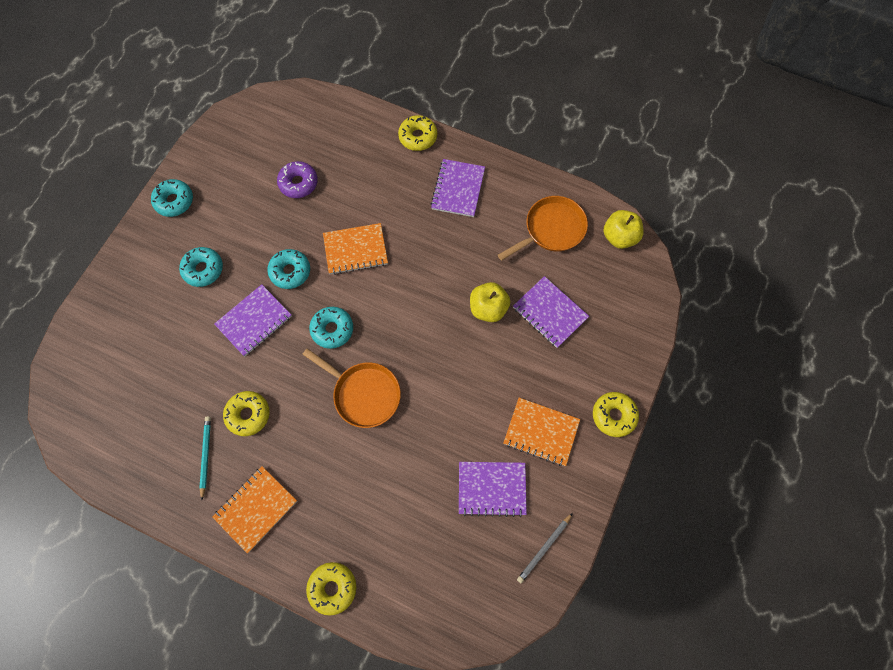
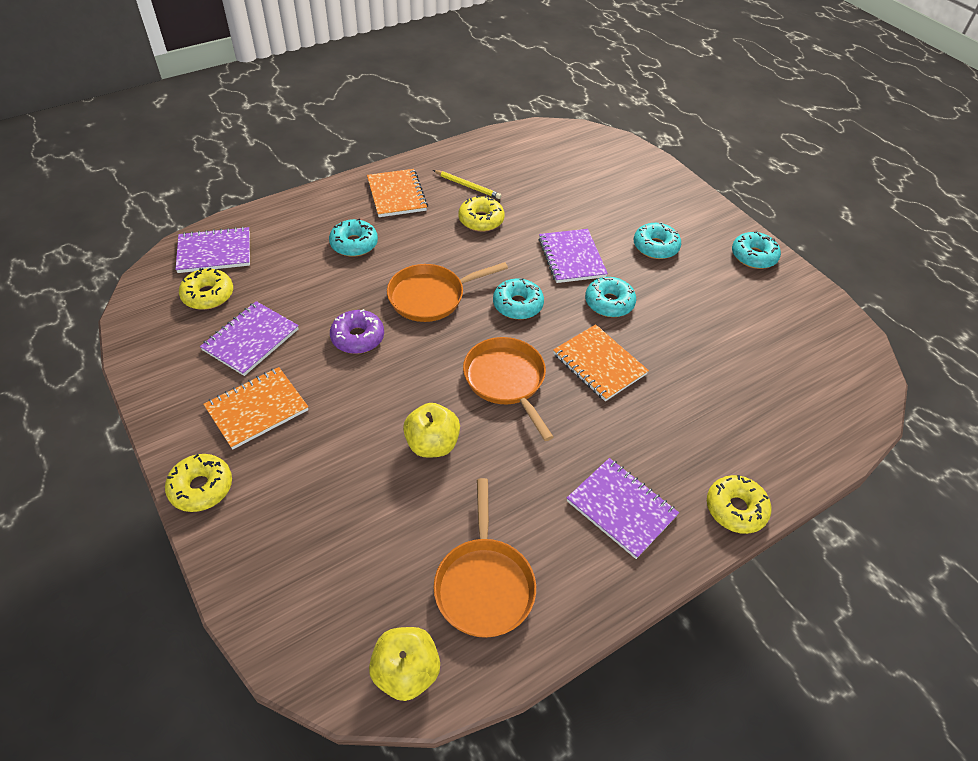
camera: 120 degrees right, 20 degrees down
(206, 456) = (467, 186): turquoise pencil -> yellow pencil
(298, 183) = (723, 356): purple donut -> purple donut (358, 337)
(332, 588) = (291, 208): yellow donut -> yellow donut (208, 295)
(343, 495) = (354, 244): none -> turquoise donut
(355, 250) = (599, 364): orange notebook -> orange notebook turned 60 degrees counterclockwise
(408, 296) = (506, 381): none -> orange pan
(544, 548) = (160, 347): grey pencil -> none
(549, 313) = (373, 504): purple notebook -> purple notebook (214, 252)

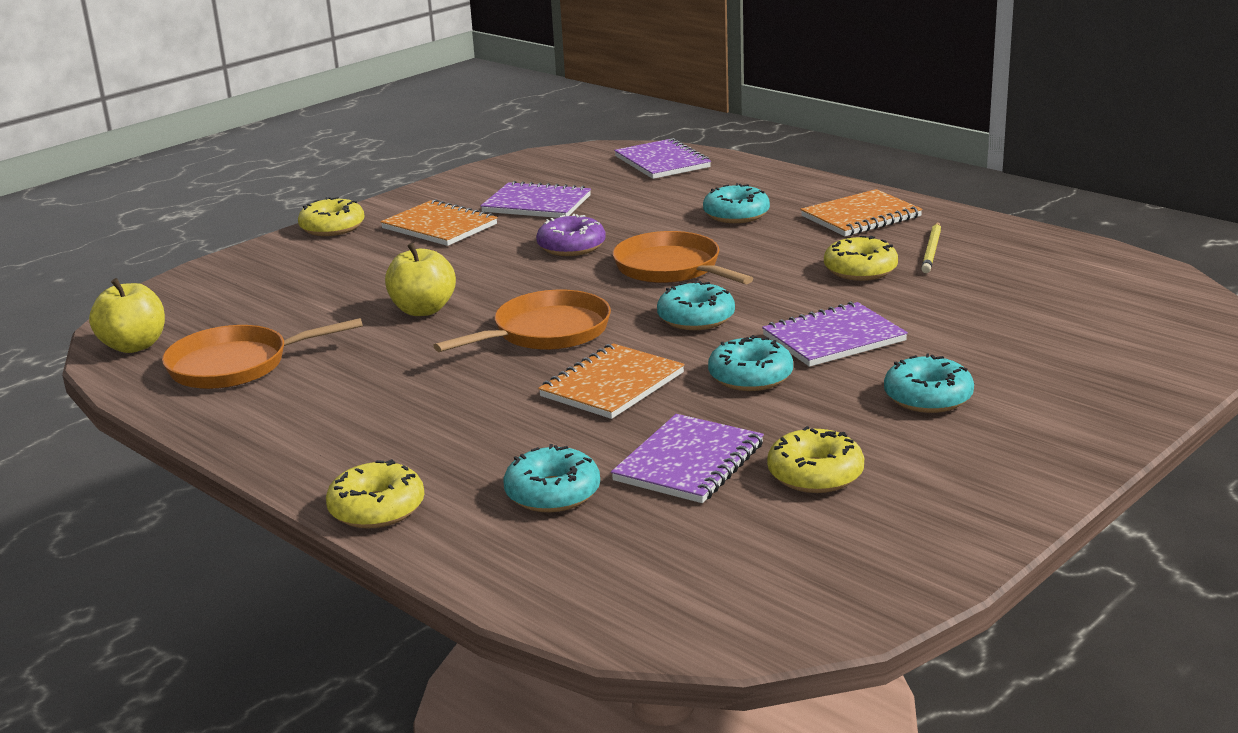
camera: 80 degrees right, 25 degrees down
(208, 295) = (592, 174): yellow donut -> yellow donut (815, 474)
(621, 508) = (357, 428): purple notebook -> purple notebook (689, 462)
(753, 256) = (995, 490): turquoise donut -> turquoise donut (553, 493)

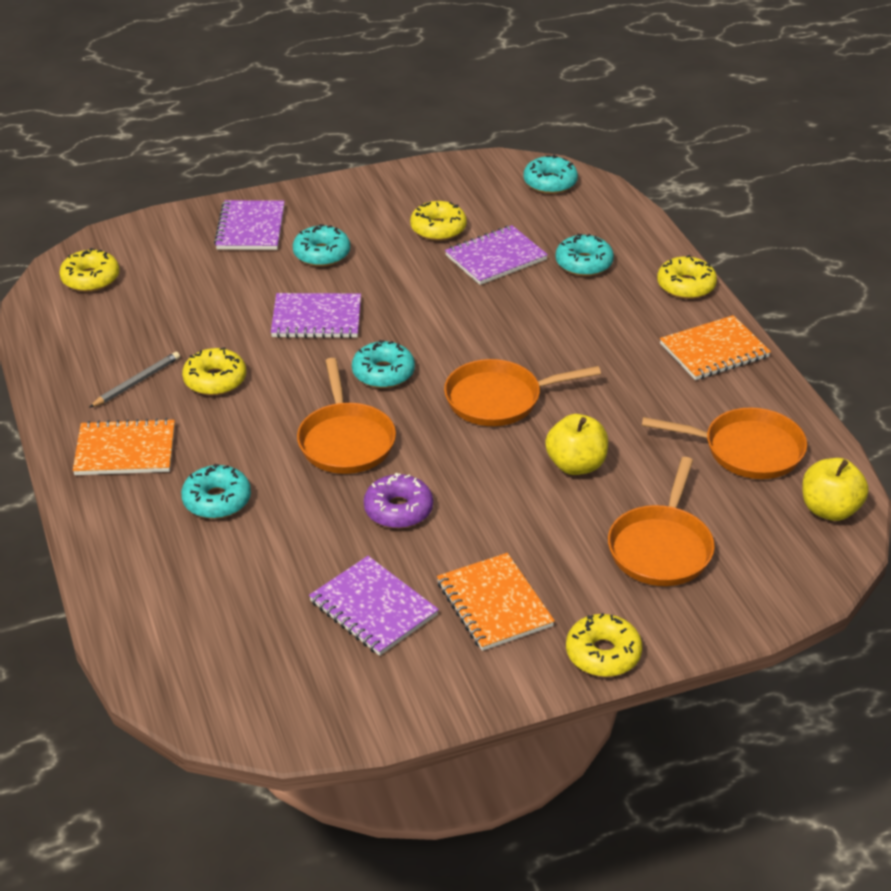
camera: 155 degrees left, 15 degrees up
(306, 284) = (661, 547): none -> orange pan
(612, 385) = (492, 330): orange notebook -> orange notebook (714, 351)
(662, 162) = (177, 646): purple notebook -> purple notebook (250, 228)
(750, 377) = (402, 305): turquoise donut -> turquoise donut (550, 183)
(931, 250) = (136, 382): yellow pencil -> grey pencil
(1142, 300) = (90, 279): none -> yellow donut

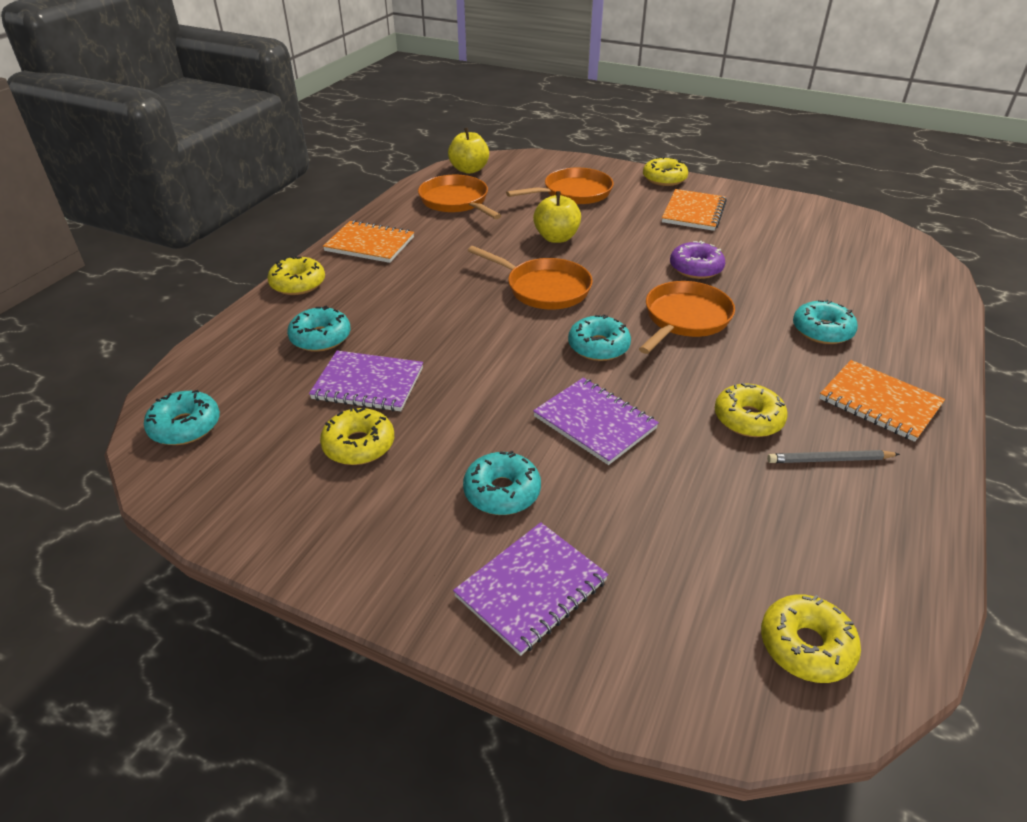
camera: 135 degrees left, 0 degrees up
(373, 608) = (765, 238): purple notebook -> none

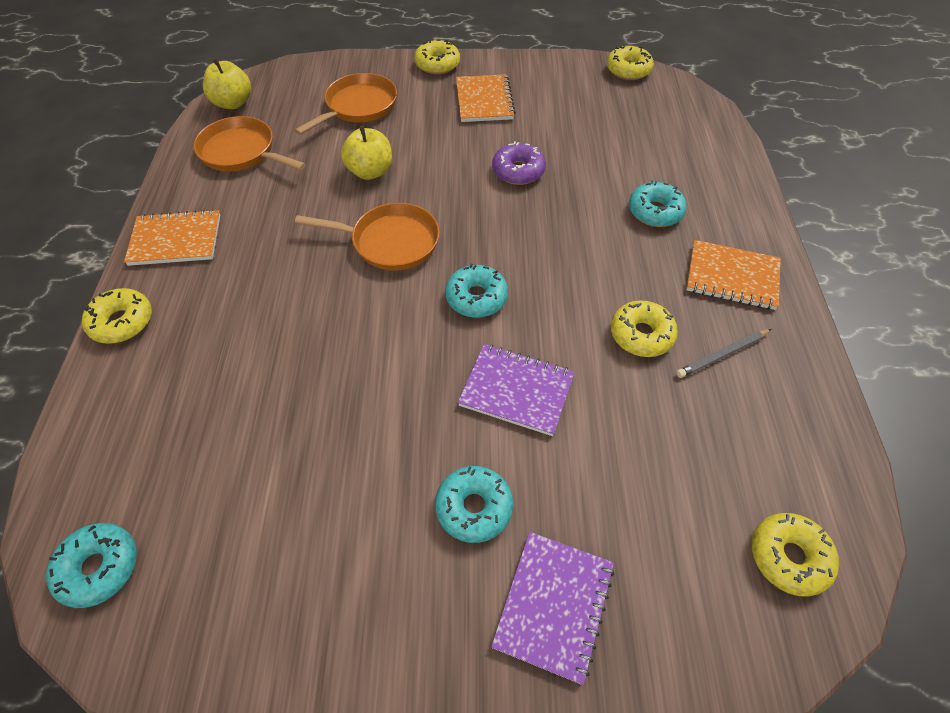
camera: 25 degrees left, 15 degrees up
(320, 337) = (189, 387): turquoise donut -> none
(359, 445) = (306, 511): yellow donut -> yellow donut (628, 70)
(368, 384) = (274, 429): purple notebook -> none
(684, 319) = (536, 237): orange pan -> none

